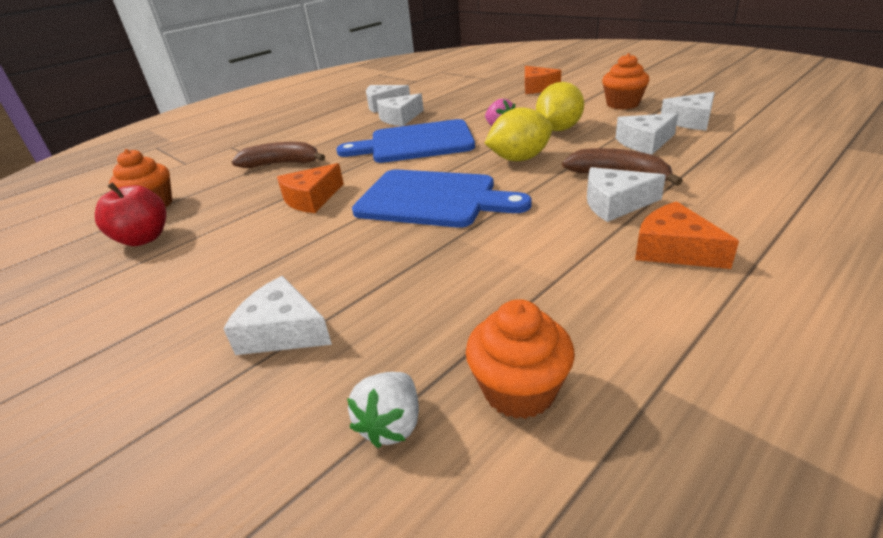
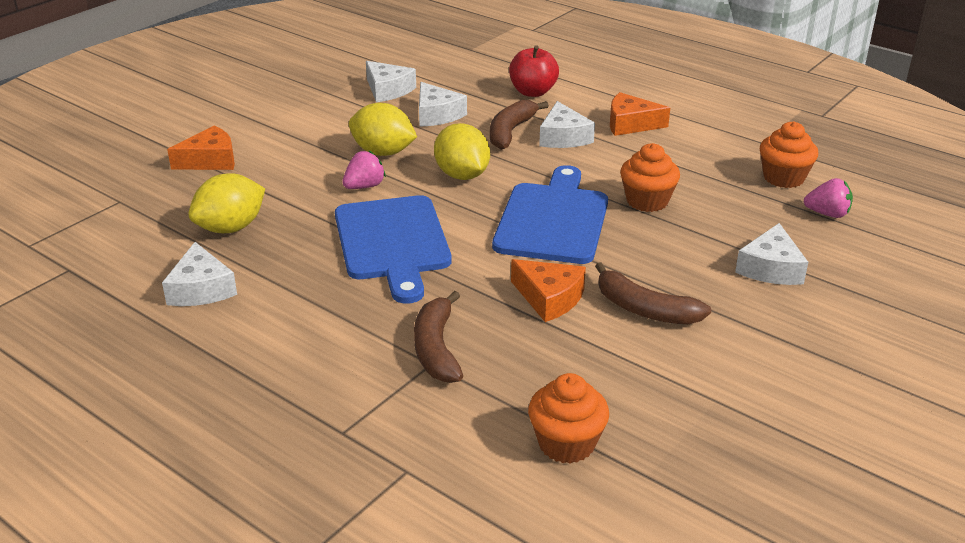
camera: 100 degrees left, 0 degrees up
(144, 238) = (654, 412): red apple -> red apple (533, 92)
(267, 240) = (644, 309): none -> brown banana
(391, 425) = (827, 214): white strawberry -> pink strawberry
(400, 118) = (282, 265): white cheese -> none
(448, 102) = (231, 228): none -> yellow lemon
(622, 104) = (318, 115): orange cupcake -> orange cupcake (647, 201)
(674, 249) = (630, 124): orange cheese -> orange cheese turned 60 degrees clockwise

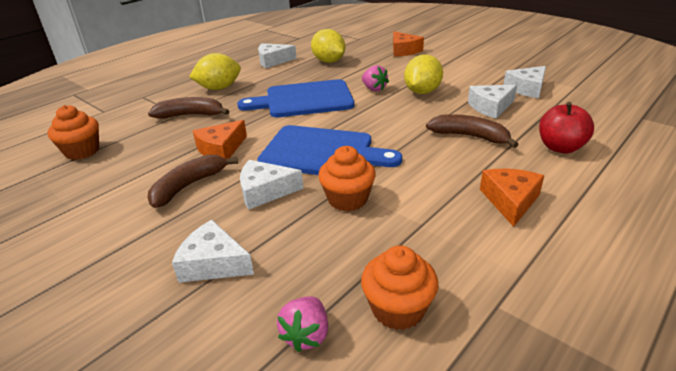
camera: 95 degrees right, 0 degrees up
(462, 175) = (391, 118): yellow lemon -> yellow lemon (219, 88)
(563, 137) = (467, 161): white cheese -> white cheese (265, 191)

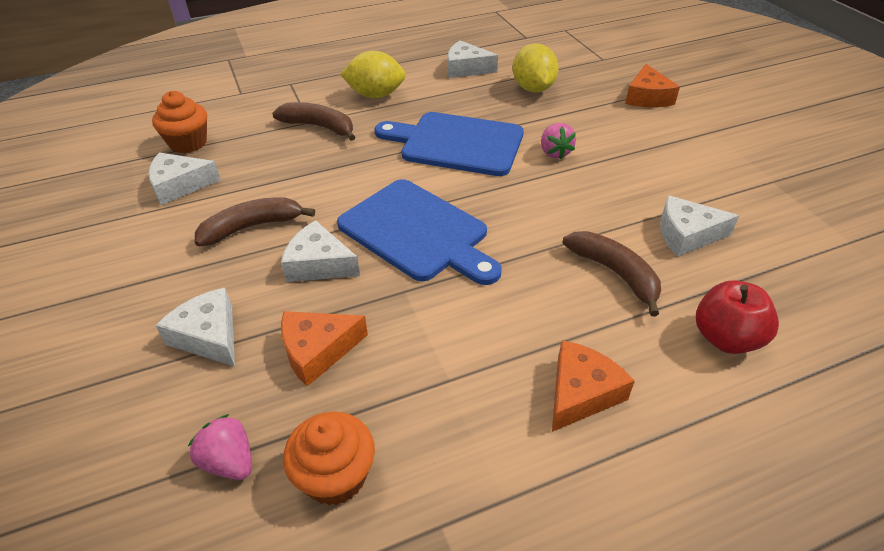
camera: 25 degrees right, 10 degrees up
(221, 149) = (316, 187): orange cheese -> orange cheese (317, 351)
(306, 335) = (229, 461): pink strawberry -> pink strawberry turned 90 degrees clockwise
(347, 199) = (394, 310): orange cupcake -> none
(422, 92) = (613, 178): yellow lemon -> none
(526, 89) = (769, 220): white cheese -> white cheese (179, 185)

